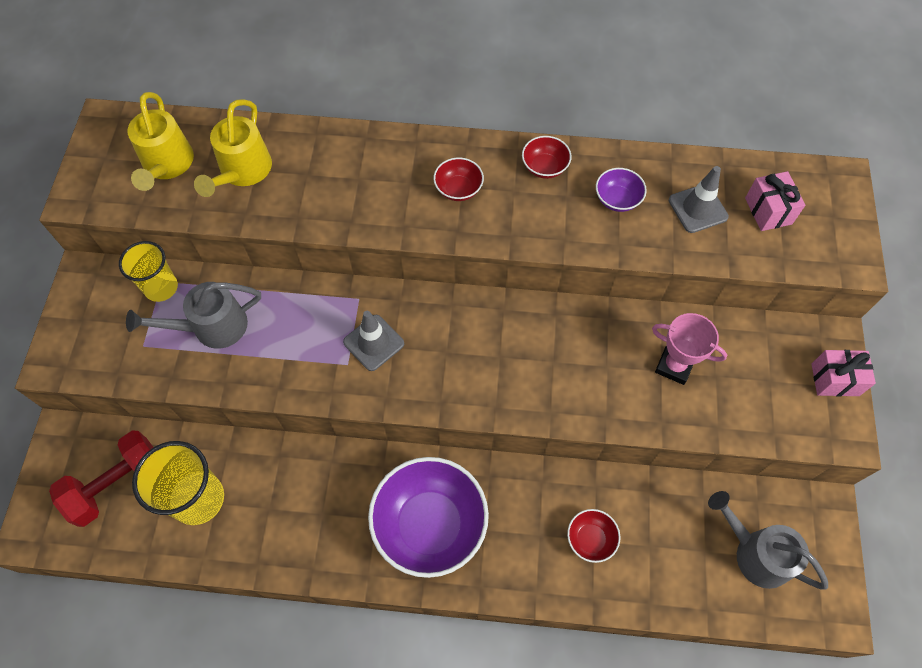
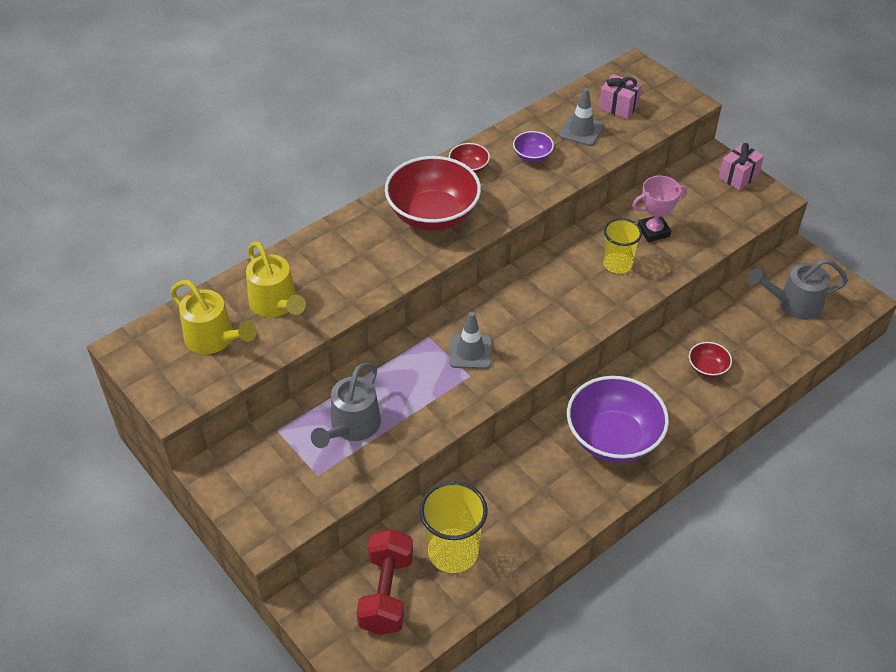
camera: 45 degrees left, 15 degrees down
(161, 287) = (282, 434): yellow cup -> yellow cup (617, 264)
(458, 189) = (433, 215): red bowl -> red bowl, size x2.22

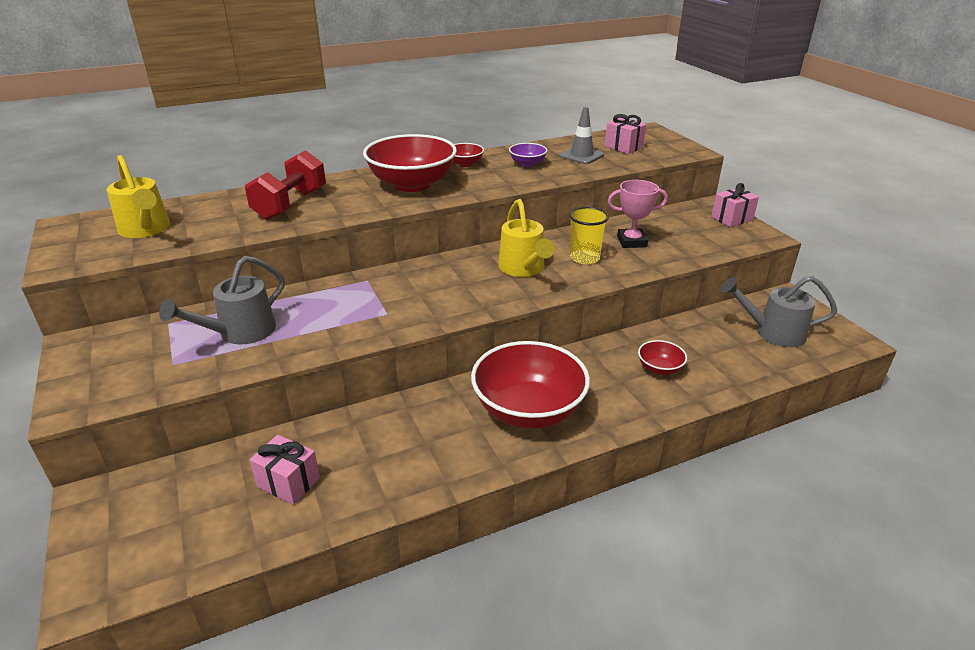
camera: 15 degrees right, 15 degrees down
(276, 305) = (223, 217): yellow watering can -> yellow watering can (524, 269)
(386, 593) = (186, 508): red dumbbell -> red dumbbell (290, 204)
(453, 552) = (288, 482): yellow cup -> pink gift
(470, 352) = (400, 296): grey traffic cone -> none
(613, 438) = (528, 410): purple bowl -> red bowl

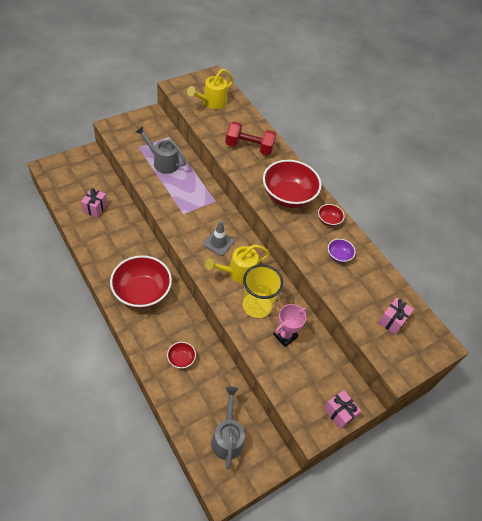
camera: 75 degrees right, 20 degrees up
(581, 155) = (365, 290): grey traffic cone -> grey traffic cone (218, 242)
(584, 258) = (257, 306): yellow cup -> yellow cup, size x1.51
(631, 242) = (285, 336): pink trophy -> pink trophy turned 60 degrees clockwise

